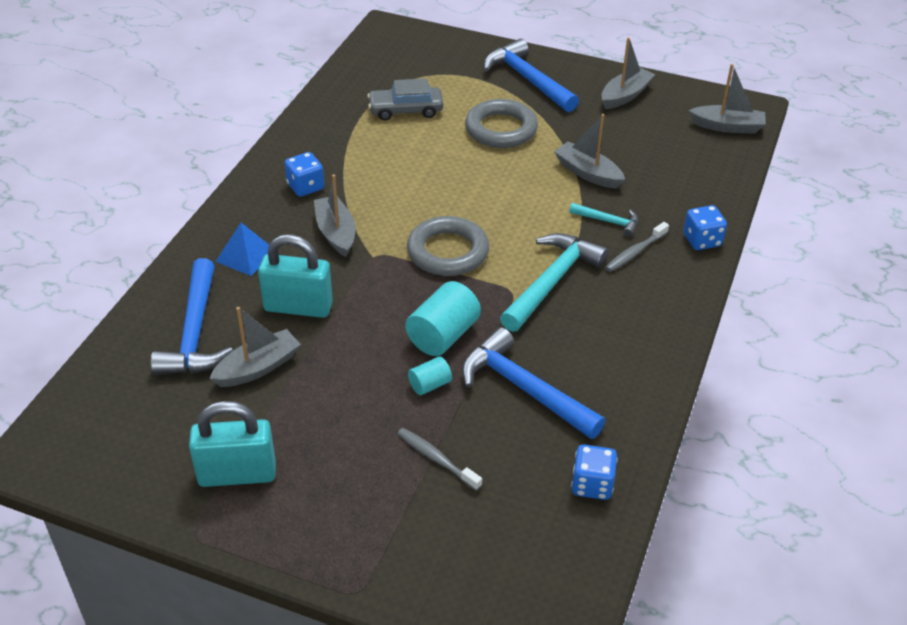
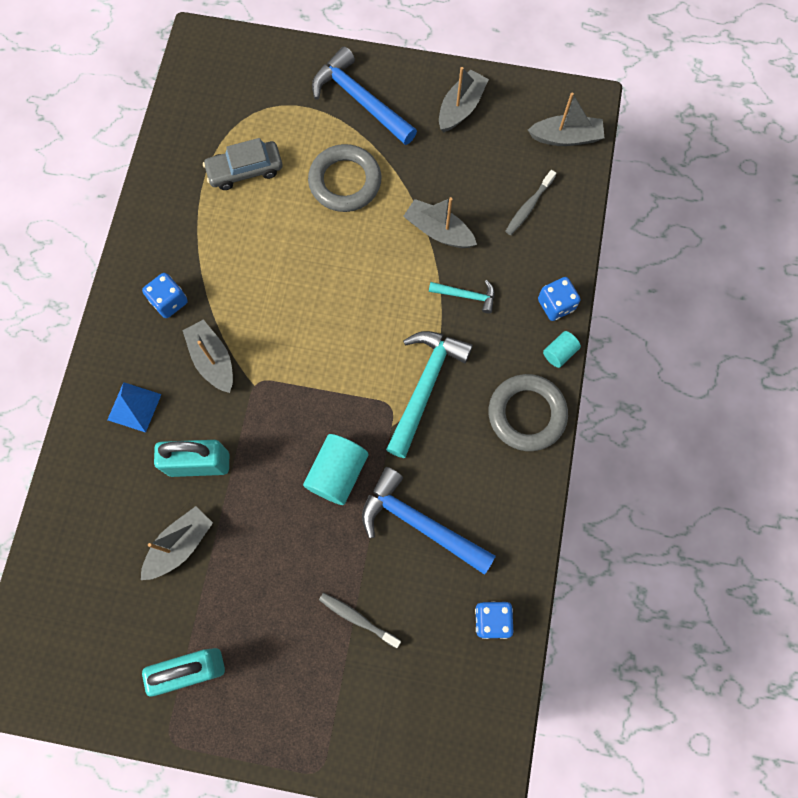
camera: 10 degrees left, 30 degrees up
(195, 333) = (112, 514): blue hammer -> none
(430, 385) = (336, 535): turquoise cylinder -> turquoise cylinder (559, 353)
(448, 252) = (323, 365): grey ring -> grey ring (527, 414)
(635, 252) = (496, 333): grey toothbrush -> grey toothbrush (528, 207)

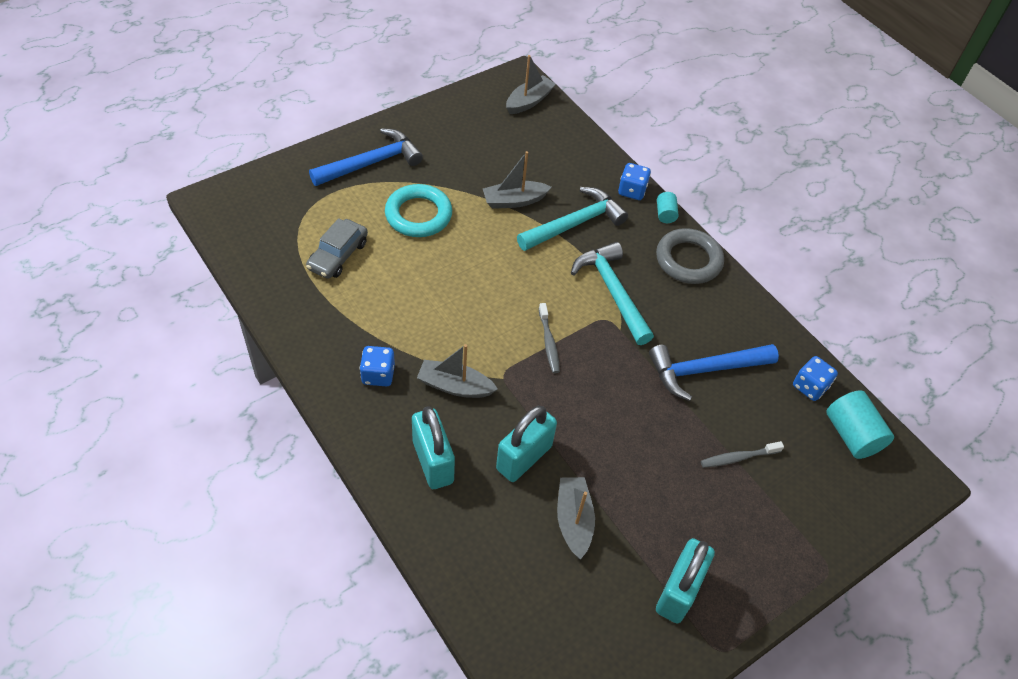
camera: 50 degrees left, 20 degrees down
(134, 407) = (433, 462): blue pyramid -> turquoise padlock
(337, 473) = (621, 385): turquoise cylinder -> turquoise cylinder (852, 435)
(345, 181) = (418, 215): grey ring -> turquoise ring
(360, 100) = (372, 163): blue hammer -> blue hammer turned 150 degrees clockwise
(461, 108) = (445, 126): grey boat -> none
(466, 296) = (575, 223): turquoise hammer -> turquoise hammer, size x1.95
(528, 207) = (552, 151): grey toothbrush -> grey toothbrush (549, 342)

